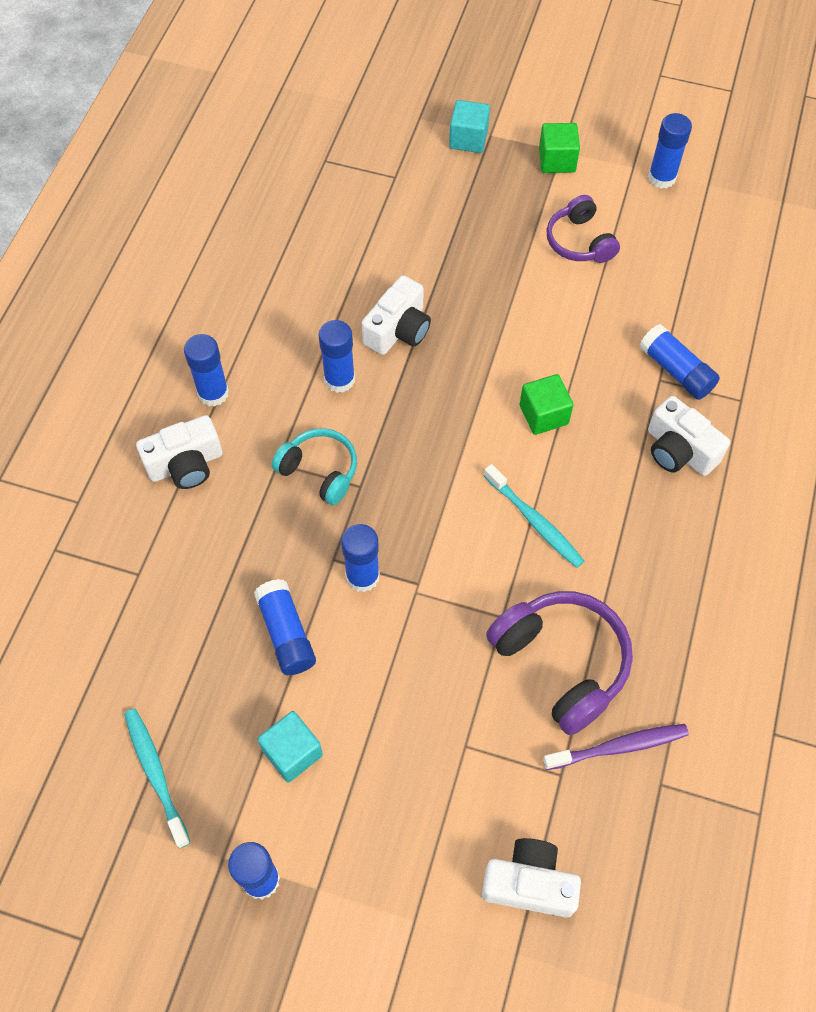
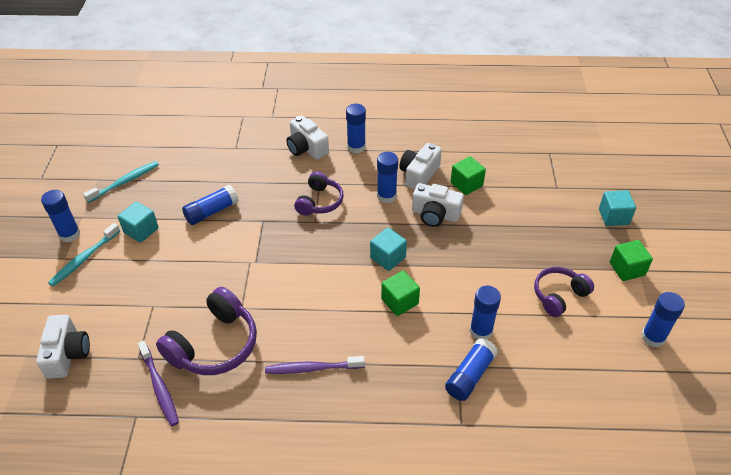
camera: 75 degrees right, 15 degrees down
(319, 471) = (319, 202): turquoise headphones -> purple headphones
(351, 275) = (466, 184): none -> green cube
(362, 576) = (254, 236): blue glue stick -> blue glue stick (481, 331)
(462, 409) = (388, 257): none -> turquoise cube
(535, 521) = (314, 312): turquoise toothbrush -> turquoise toothbrush (84, 259)
(629, 543) = (312, 368): none -> purple toothbrush
(679, 450) = (399, 388): white camera -> white camera (419, 174)

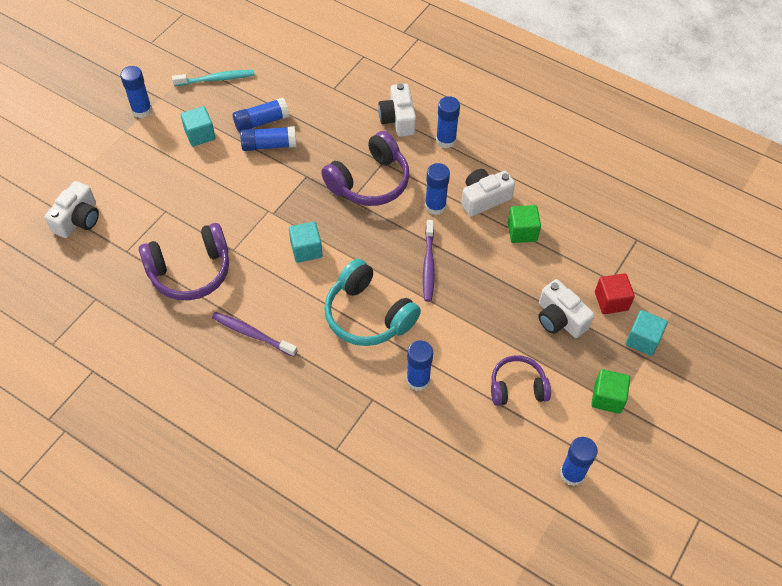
camera: 30 degrees right, 10 degrees up
(84, 259) = (139, 139): turquoise toothbrush -> none
(159, 387) = (127, 284): purple toothbrush -> purple toothbrush (428, 265)
(319, 202) = (369, 181): purple headphones -> purple headphones, size x1.57
(388, 257) = (389, 268): turquoise cube -> turquoise cube (306, 250)
(399, 301) = (368, 315): green cube -> turquoise headphones
(435, 214) = (466, 248): white camera -> white camera (560, 319)
(470, 375) = (376, 413): blue glue stick -> blue glue stick (261, 122)
(569, 201) = (611, 301): none -> red cube

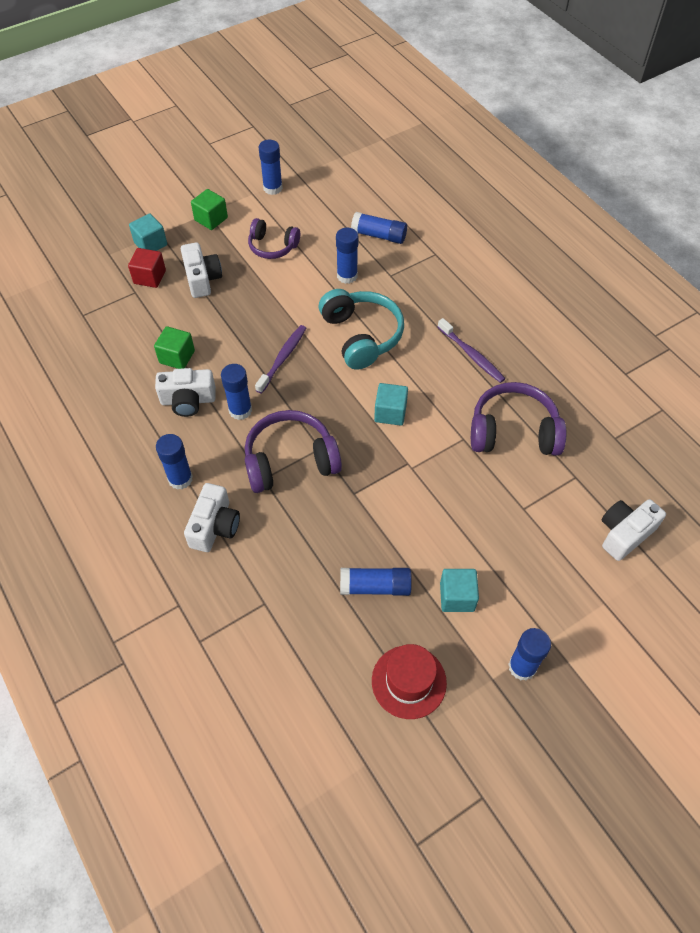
camera: 155 degrees left, 0 degrees up
(216, 79) = (409, 681): turquoise toothbrush -> red hat
(269, 145) = (379, 549): blue glue stick -> blue glue stick (379, 235)

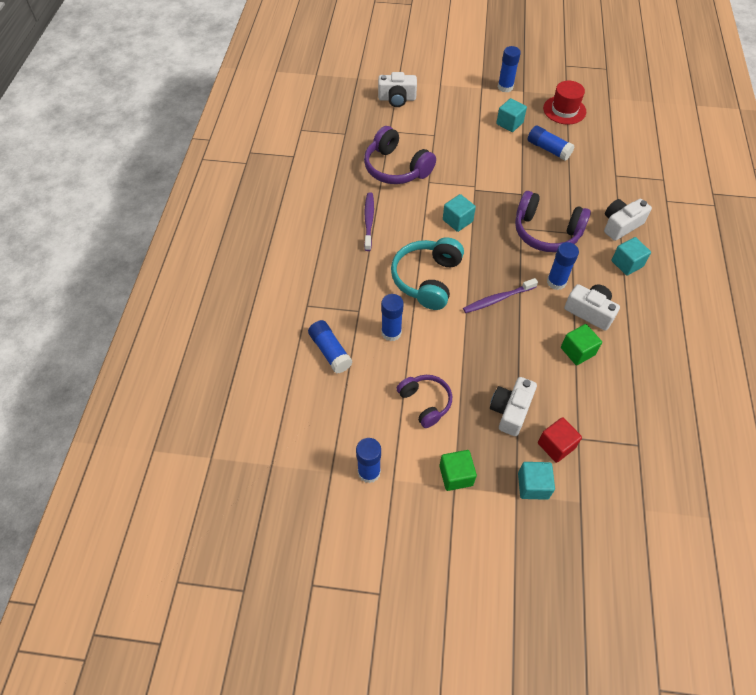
camera: 140 degrees left, 0 degrees up
(180, 479) = (627, 264): blue glue stick -> turquoise cube

